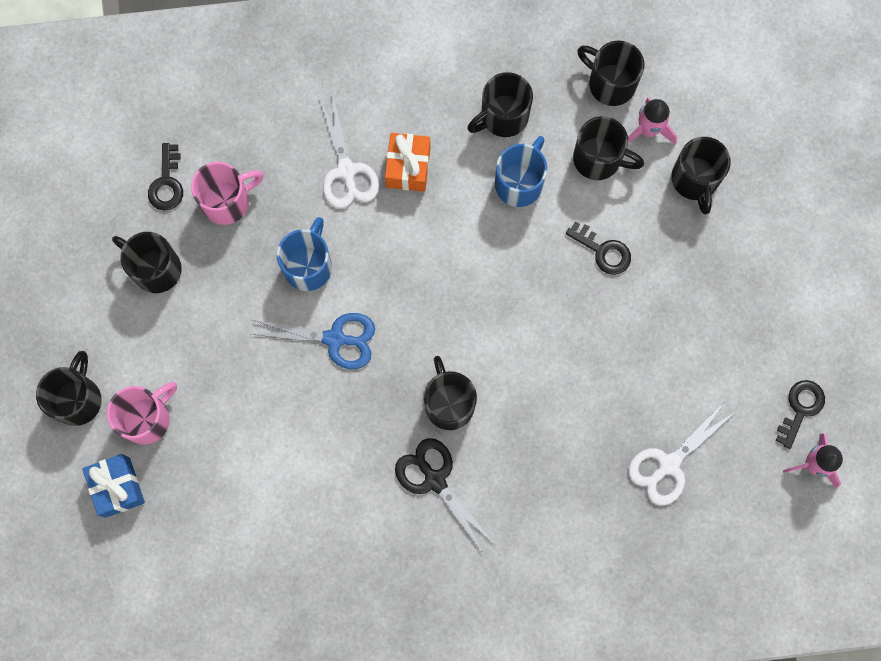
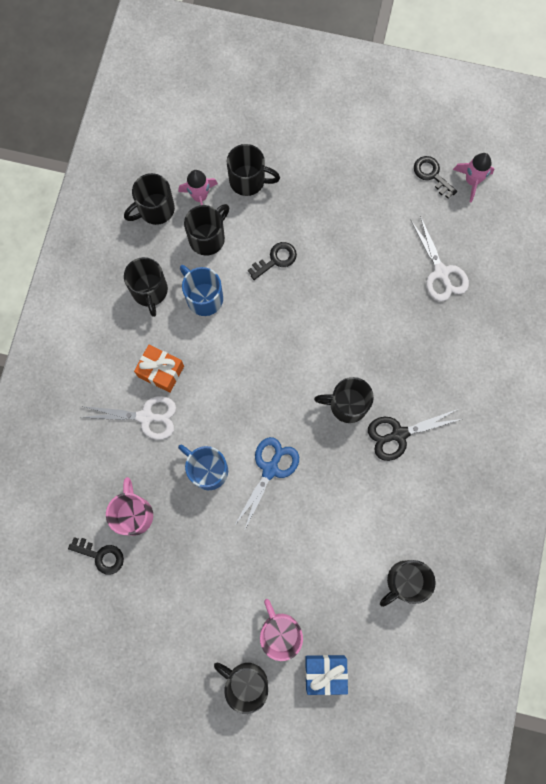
camera: 70 degrees left, 0 degrees up
(155, 268) = (165, 587): black mug -> black mug (405, 581)

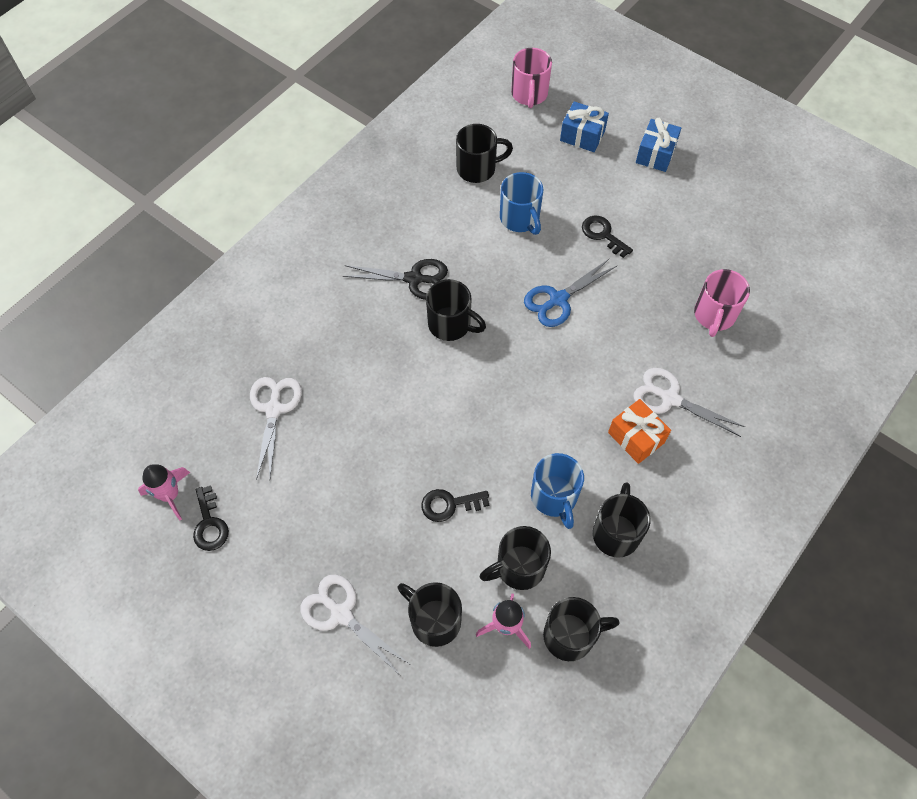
camera: 155 degrees left, 15 degrees down
(101, 556) = (760, 293): black key -> black key (603, 234)
(207, 470) = (623, 324): blue mug -> blue mug (520, 219)
(246, 682) = (655, 154): black mug -> blue gift
(280, 632) = (609, 176): pink mug -> pink mug (529, 94)
(310, 158) = (341, 614): none -> white scissors

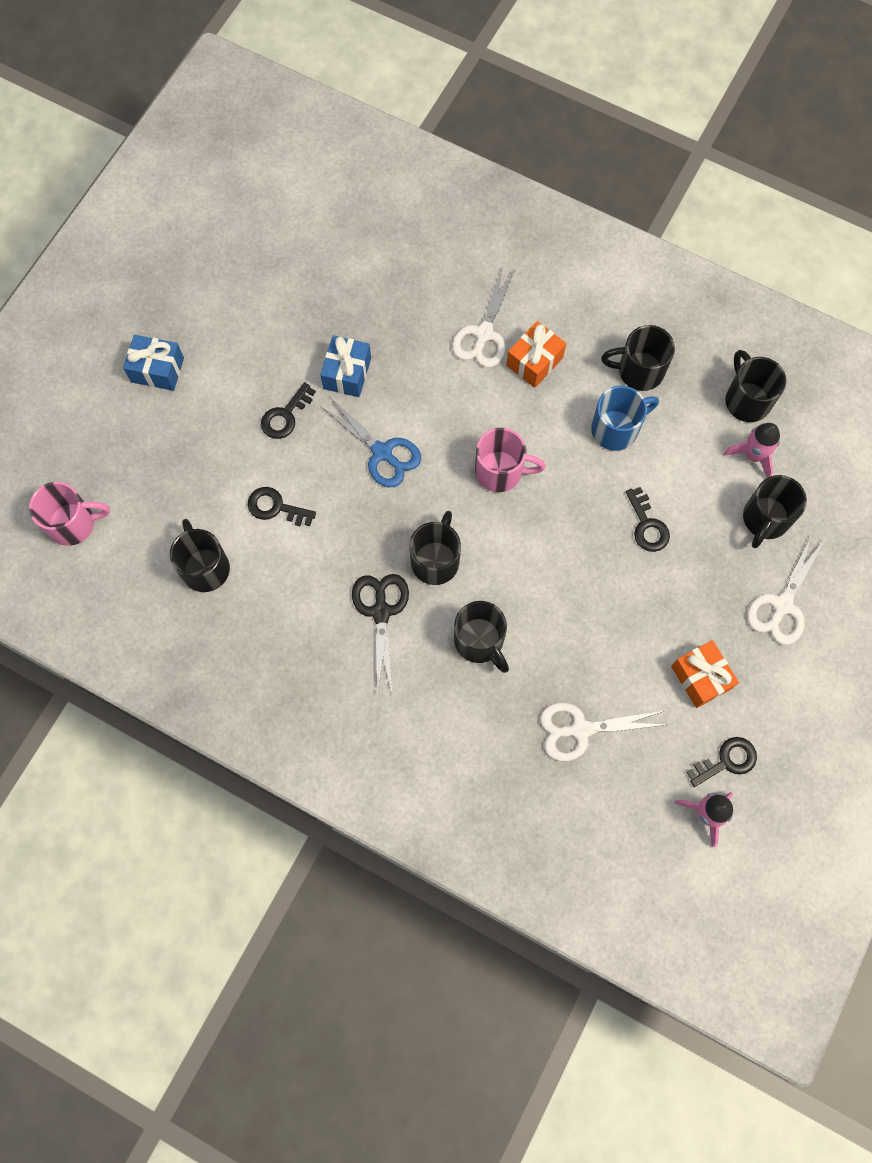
camera: 100 degrees left, 10 degrees up
(291, 519) = (700, 677): none -> orange gift
(519, 567) = (695, 452): black mug -> black mug (480, 641)
(520, 219) = (276, 507): blue mug -> black key
(582, 136) = (137, 453): blue gift -> blue gift (347, 373)
(714, 315) = (376, 299): pink mug -> pink mug (500, 471)

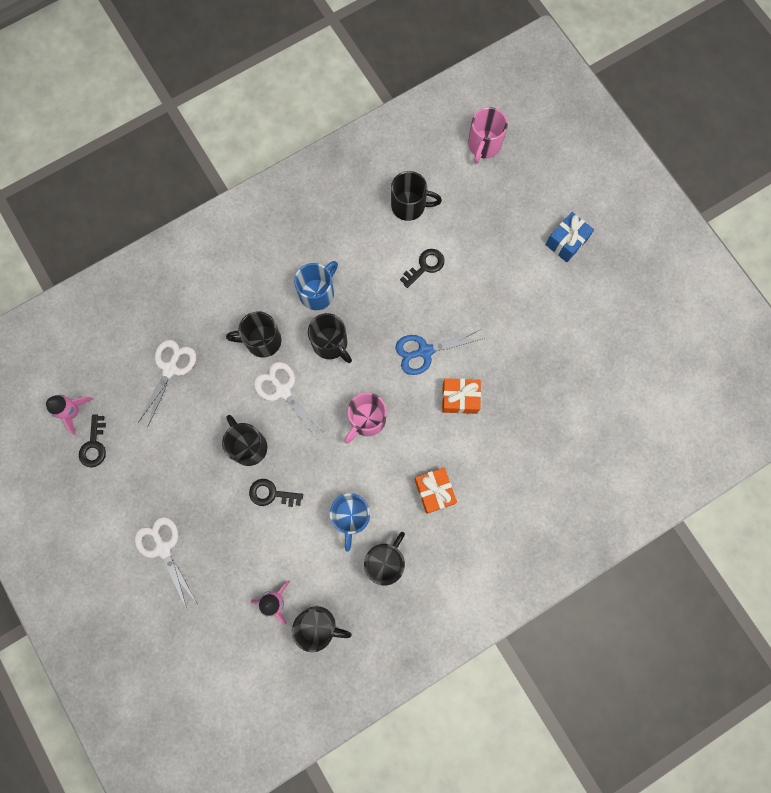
camera: 120 degrees right, 5 degrees up
(285, 416) = (487, 304): black key -> none
(347, 373) = (496, 360): blue gift -> none
(381, 612) = (317, 293): black scissors -> blue mug
(483, 334) = (475, 469): white scissors -> white scissors (283, 391)
(700, 677) = (153, 463): orange gift -> orange gift (459, 398)
(765, 519) = (226, 578): black mug -> black mug (248, 446)

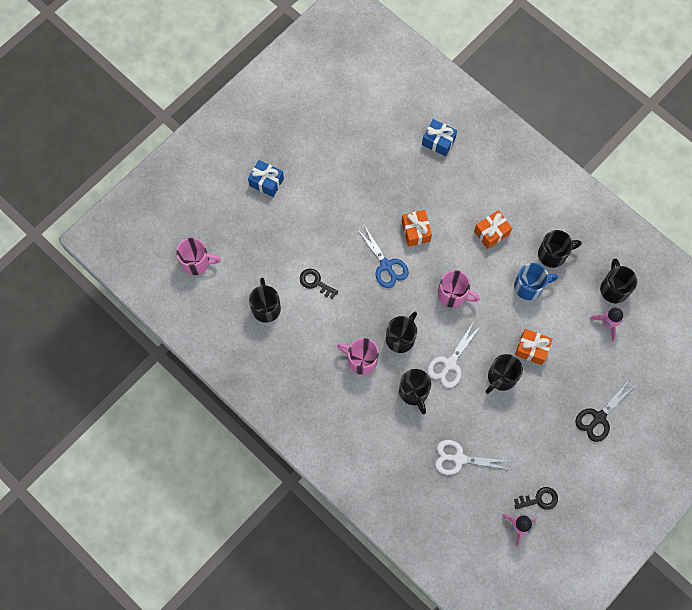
camera: 105 degrees left, 5 degrees down
(163, 548) = (599, 417): white scissors -> black scissors
(271, 494) = (531, 349): black key -> orange gift
(317, 293) = (361, 360): blue mug -> pink mug
(385, 561) = (553, 254): black mug -> black mug turned 150 degrees clockwise
(575, 461) = (438, 141): none -> blue gift

